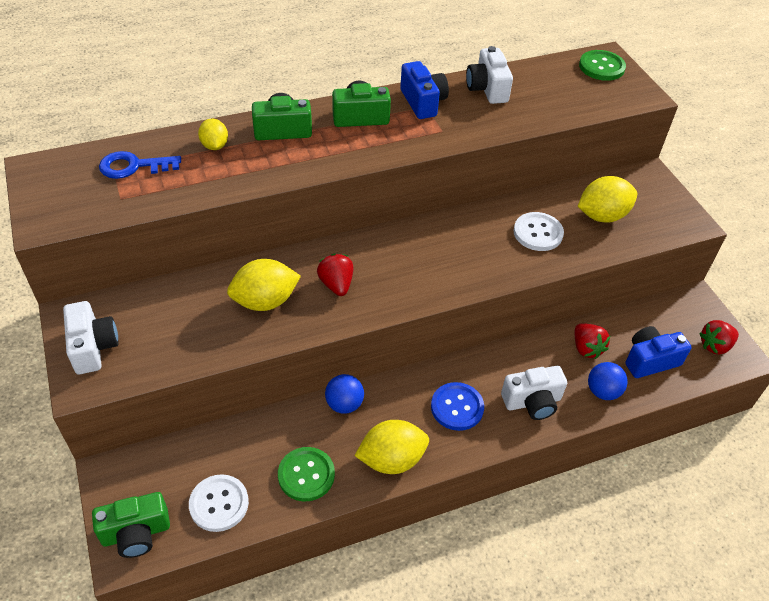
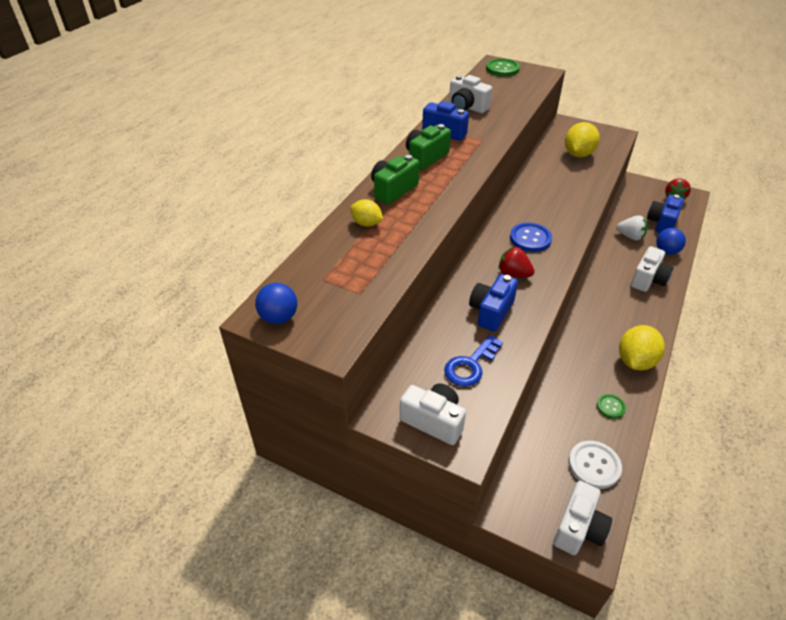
camera: 40 degrees left, 5 degrees down
(133, 166) = (333, 269): blue key -> blue key (470, 365)
(136, 533) = (578, 528): green camera -> white camera
(265, 301) = (491, 311): yellow lemon -> blue camera
(306, 475) = (610, 407): green button -> green button, size x0.59
(344, 404) = (570, 353): blue ball -> blue ball (279, 317)
(457, 407) = (622, 309): blue button -> blue button (530, 238)
(538, 233) = (564, 180): white button -> none
(586, 348) = (630, 236): red strawberry -> white strawberry

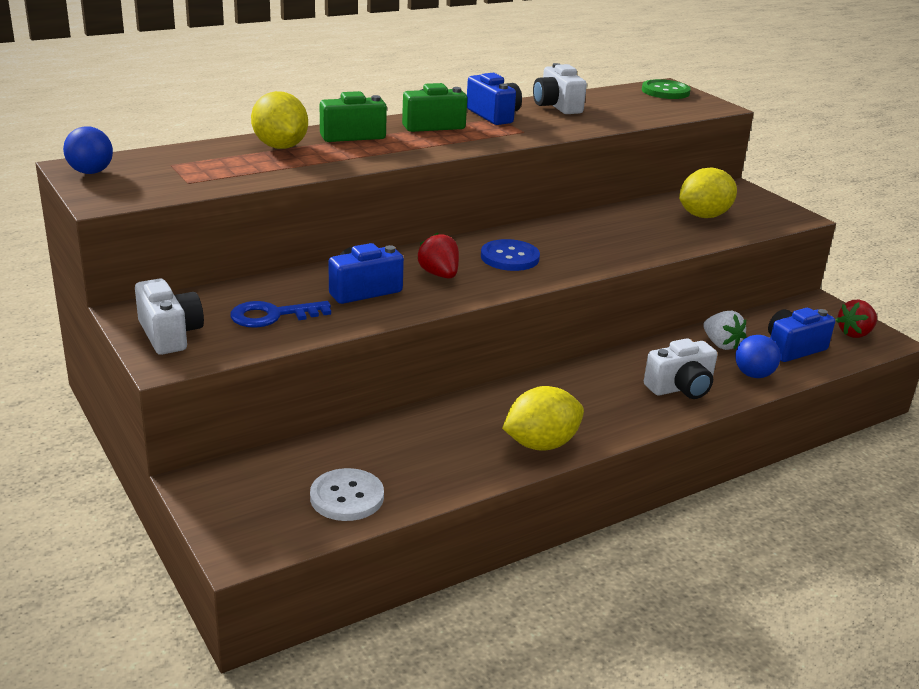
camera: 30 degrees right, 15 degrees down
(366, 223) = (280, 147): yellow lemon -> yellow lemon, size x1.69
(578, 528) = (250, 531): white camera -> none
(610, 407) = (445, 464): green button -> none

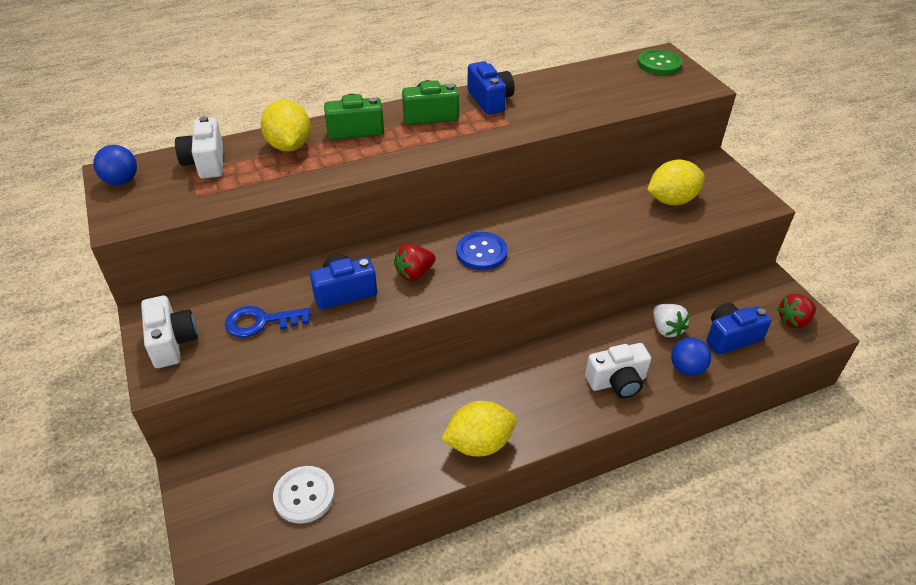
camera: 10 degrees right, 15 degrees up
(439, 275) = (414, 273): red strawberry -> red strawberry turned 105 degrees counterclockwise
(557, 106) = (551, 86): white camera -> white camera (206, 162)

